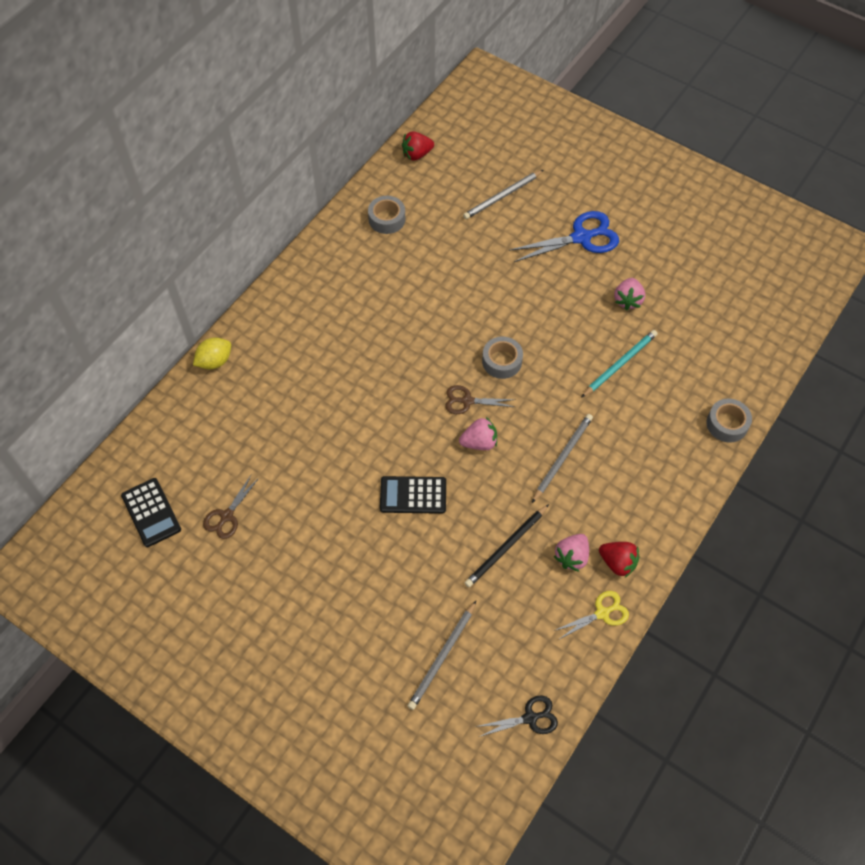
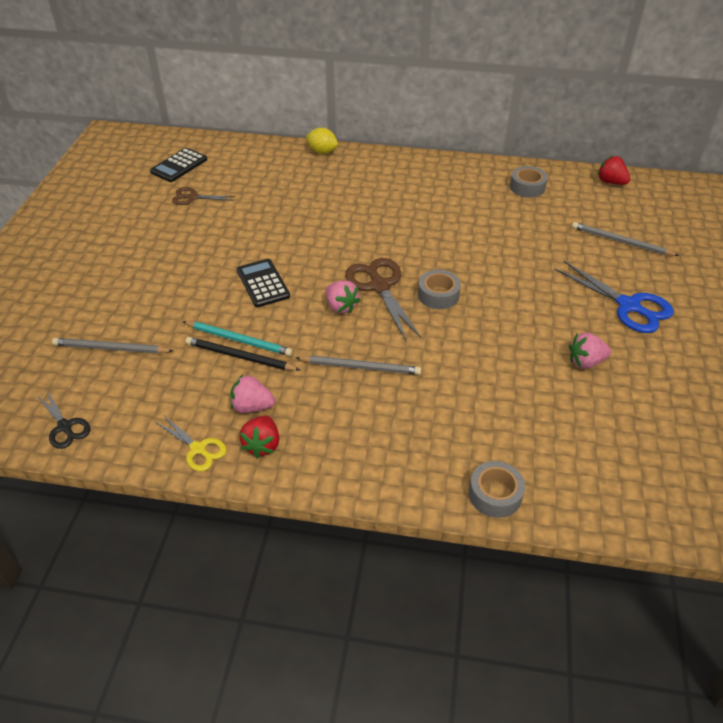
camera: 65 degrees right, 15 degrees down
(467, 401) = (379, 286): brown scissors -> brown scissors, size x1.72
(620, 364) = (502, 378): turquoise pencil -> turquoise pencil (239, 340)

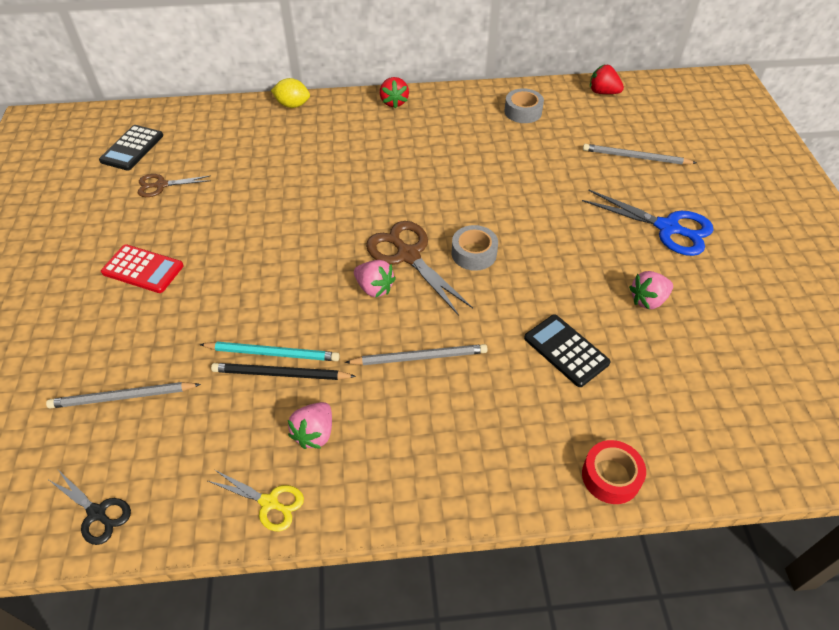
camera: 15 degrees left, 5 degrees up
(157, 258) = (143, 269): none -> red calculator
(252, 406) = (314, 433): pink strawberry -> pink strawberry turned 60 degrees counterclockwise
(262, 445) = (342, 479): red strawberry -> red strawberry (394, 102)
(263, 283) = (277, 277): black calculator -> black calculator (566, 350)
(495, 494) = (611, 476): grey tape -> red tape

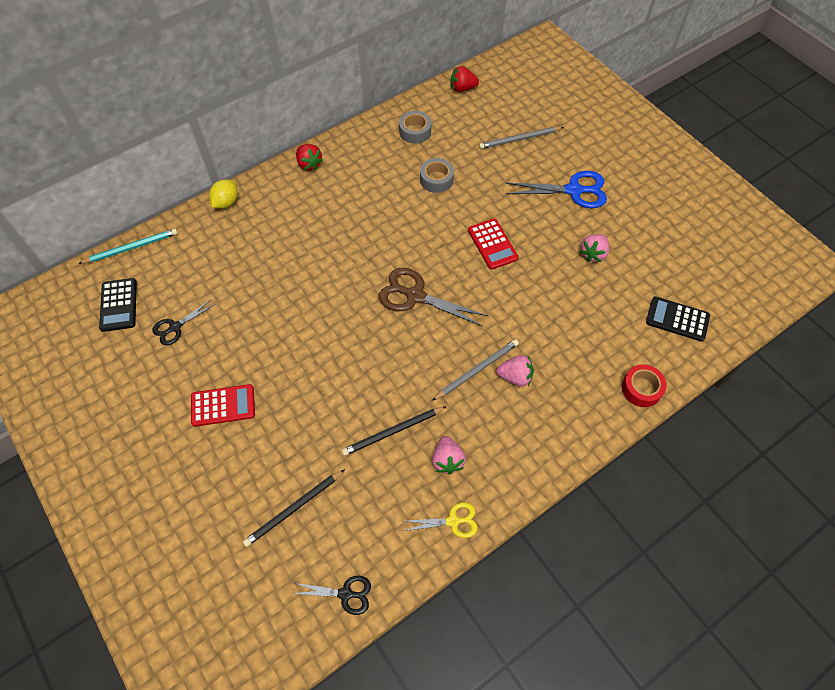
camera: 30 degrees left, 10 degrees up
(122, 397) = (294, 509): grey pencil -> black pencil
(161, 185) = (175, 327): brown scissors -> black scissors
(273, 353) = (376, 419): turquoise pencil -> turquoise pencil (132, 248)
(292, 105) = (226, 202): yellow lemon -> yellow lemon turned 45 degrees counterclockwise
(374, 288) = (410, 334): pink strawberry -> pink strawberry (515, 377)
(474, 253) = (459, 272): grey tape -> grey tape (436, 179)
(531, 242) = (492, 244): none -> red calculator
(566, 350) = (565, 317): black calculator -> black calculator (677, 319)

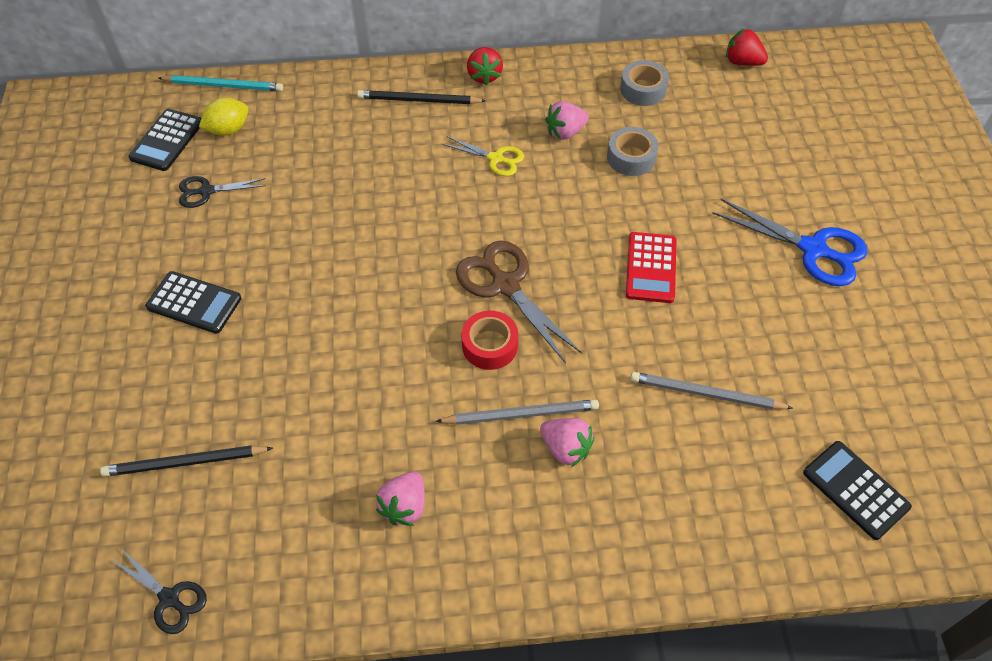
camera: 30 degrees right, 5 degrees down
(223, 406) = (194, 303): red calculator -> black calculator
(226, 202) = (359, 80): yellow lemon -> yellow lemon (228, 130)
(393, 431) = (362, 435): black pencil -> black pencil (418, 100)
(453, 521) = (358, 587): yellow scissors -> yellow scissors (496, 158)
(519, 139) = (779, 153): grey pencil -> grey pencil (706, 394)
(593, 254) = (786, 343): pink strawberry -> pink strawberry (565, 132)
(641, 389) = (735, 557): red tape -> red tape (490, 345)

